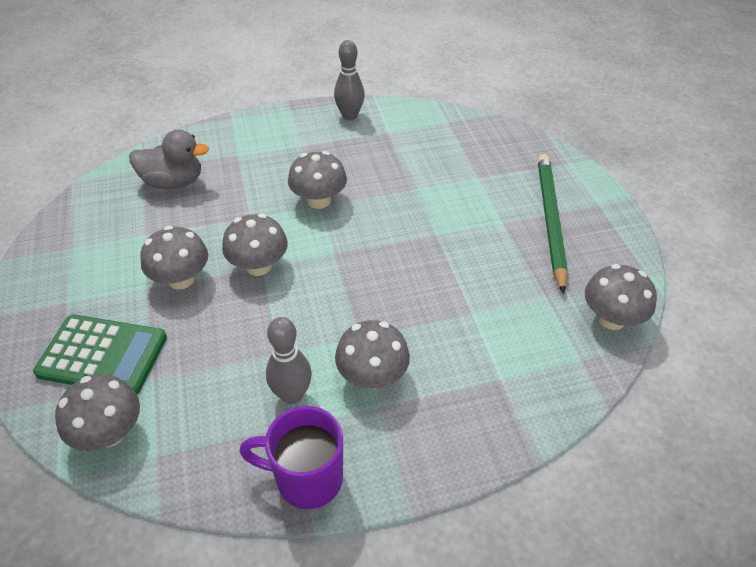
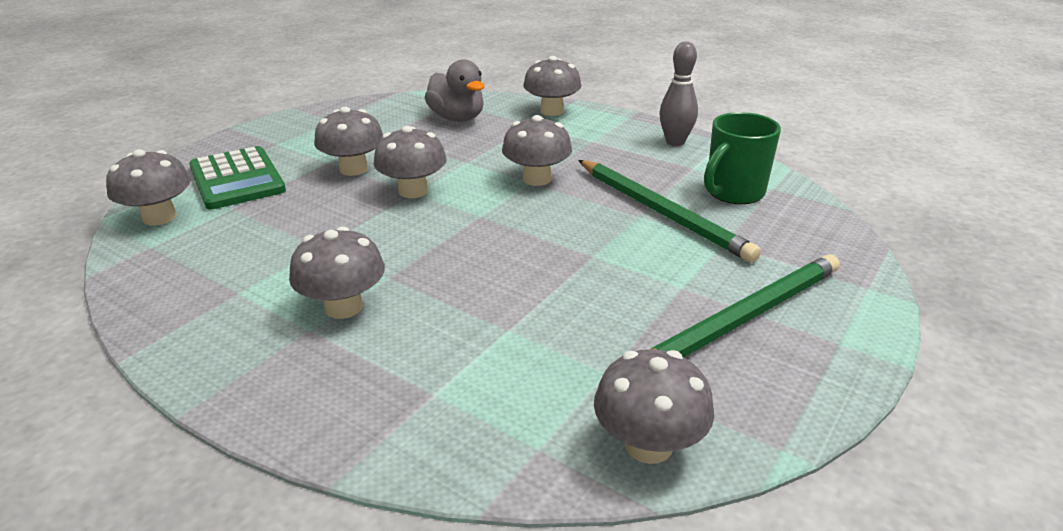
camera: 50 degrees right, 15 degrees down
(231, 134) = (552, 111): none -> grey mushroom
(292, 395) = (275, 275): grey bowling pin -> none
(306, 478) = (179, 328): purple mug -> none
(422, 178) = (661, 212): none -> green pencil
(435, 138) = (733, 193): none -> green mug

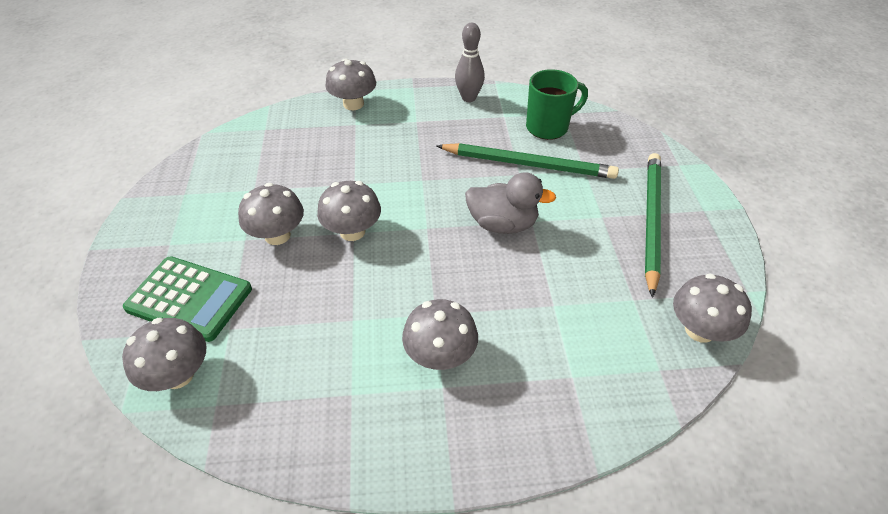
camera: 40 degrees left, 15 degrees up
(457, 118) = (291, 143): grey duck -> grey duck (502, 224)
(537, 179) = (423, 175): grey mushroom -> none
(733, 193) = (548, 127): green mug -> green mug turned 120 degrees counterclockwise

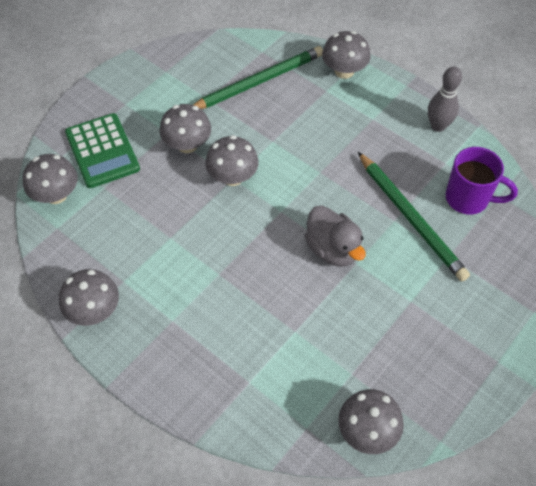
camera: 45 degrees right, 10 degrees up
(440, 355) = (192, 301): grey mushroom -> grey mushroom (94, 311)
(548, 127) = (468, 199): green mug -> purple mug
(651, 221) = (443, 334): green pencil -> green pencil (258, 82)

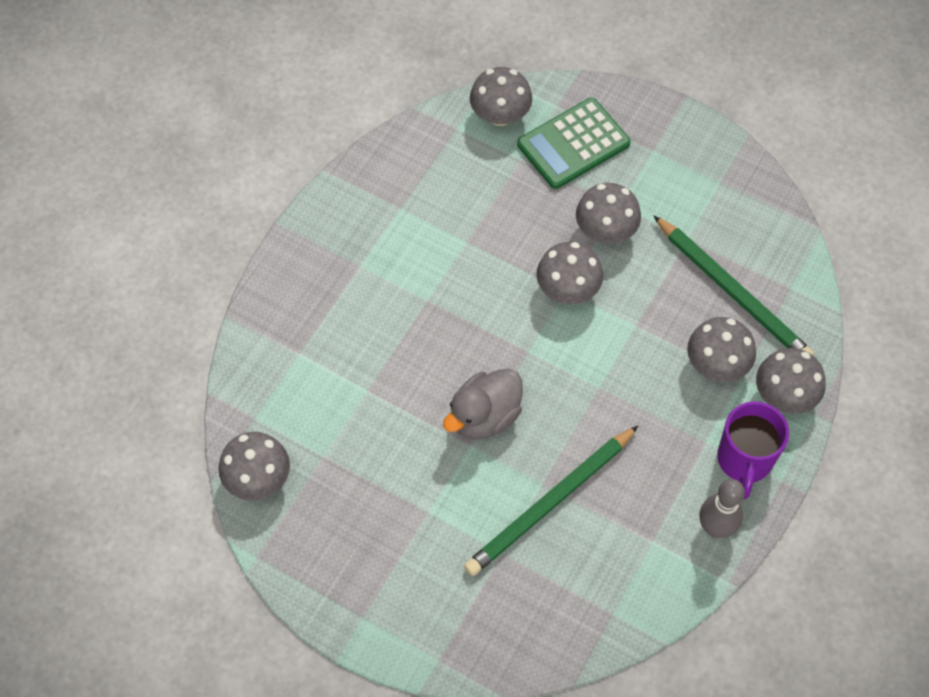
camera: 80 degrees right, 5 degrees up
(94, 311) = (359, 189): grey mushroom -> grey mushroom (716, 364)
(468, 199) = (597, 574): purple mug -> purple mug (744, 460)

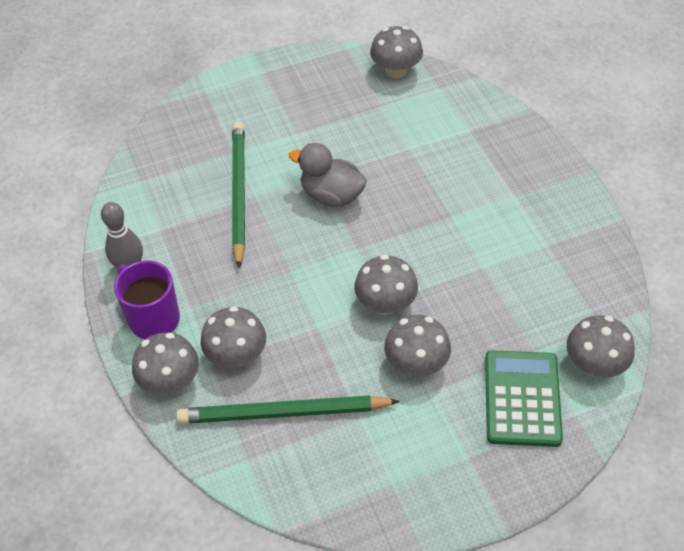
camera: 130 degrees right, 10 degrees down
(484, 416) = (331, 196): grey duck -> grey duck turned 60 degrees counterclockwise

